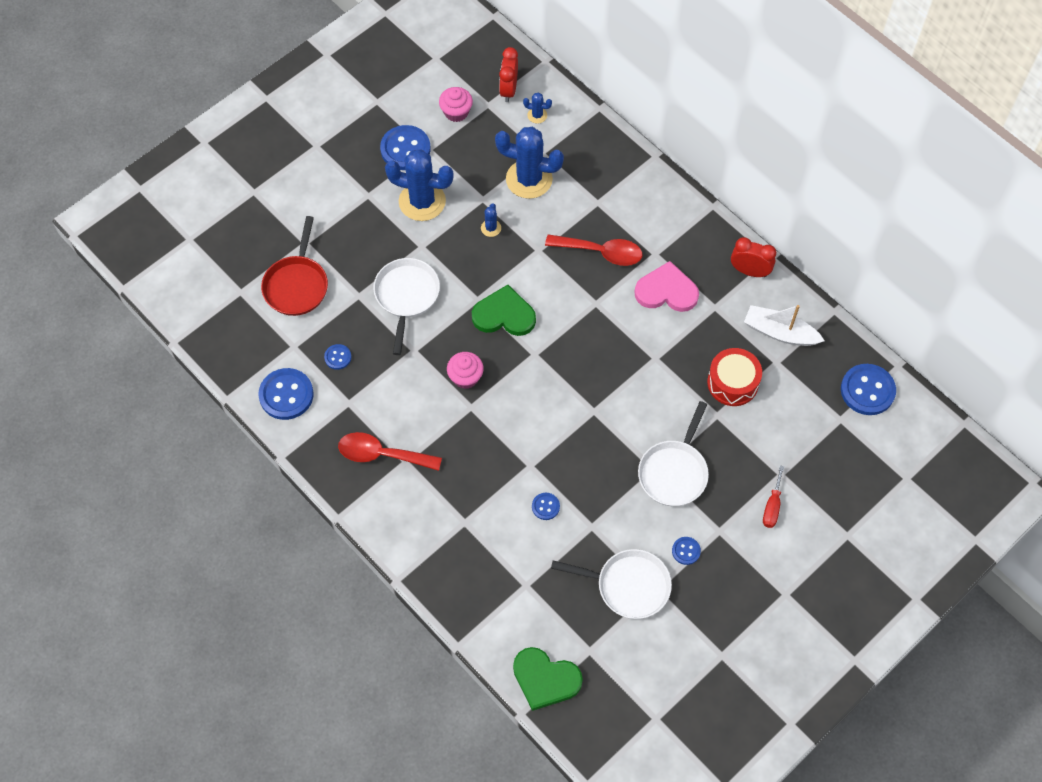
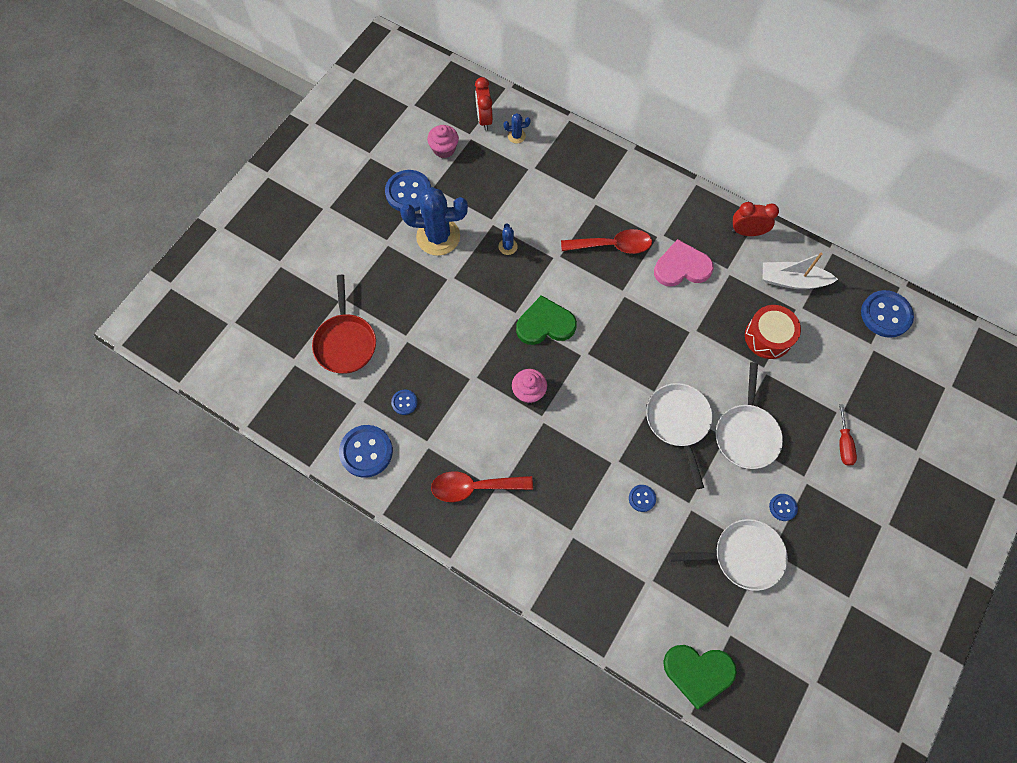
camera: 15 degrees left, 5 degrees up
(406, 296) = (451, 328): white pan -> white pan (678, 422)
(529, 179) = (527, 194): blue cactus -> none

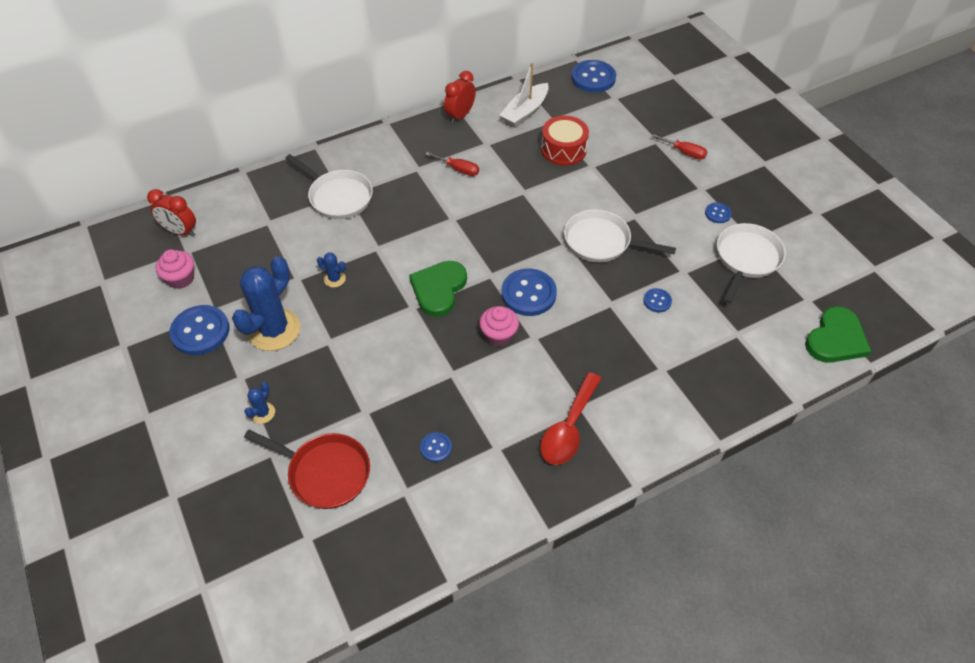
camera: 60 degrees left, 15 degrees down
(366, 451) = (467, 511): blue button -> blue button (528, 294)
(516, 136) = (223, 216): blue cactus -> blue cactus (263, 413)
(613, 245) = (400, 203): red spoon -> none
(681, 267) = (458, 169): pink heart -> red screwdriver
(746, 434) = (640, 204): white pan -> white pan (338, 197)

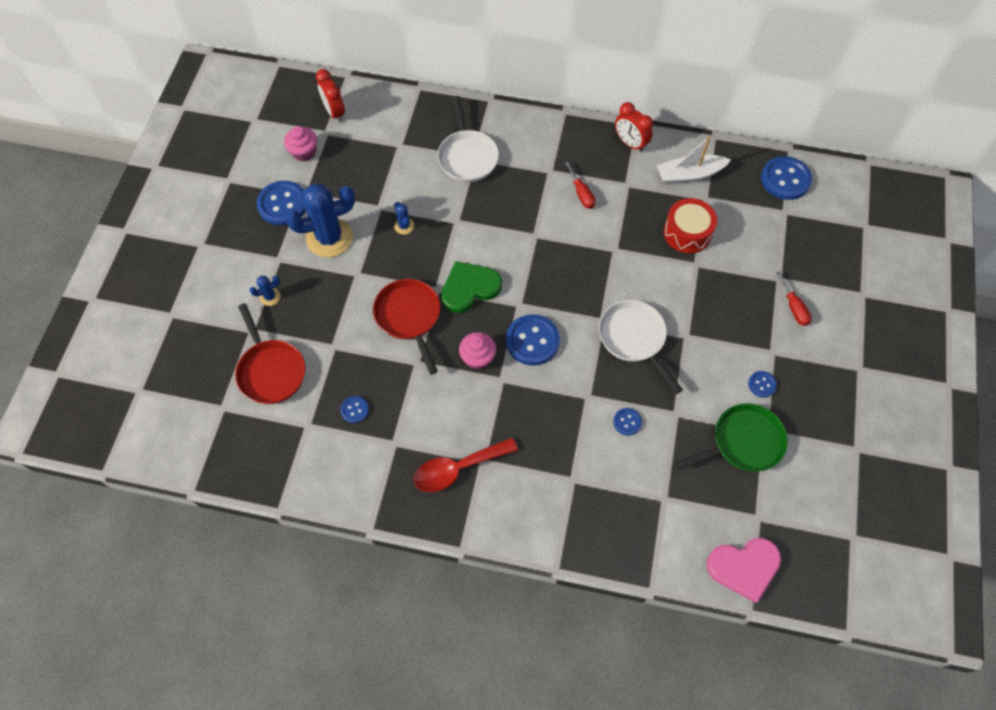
camera: 40 degrees right, 10 degrees up
(410, 344) = (409, 317): none -> red pan
(460, 116) = (630, 143): red clock -> red clock turned 120 degrees counterclockwise
(746, 259) = (742, 442): white pan -> green pan
(835, 339) = (744, 567): green heart -> pink heart

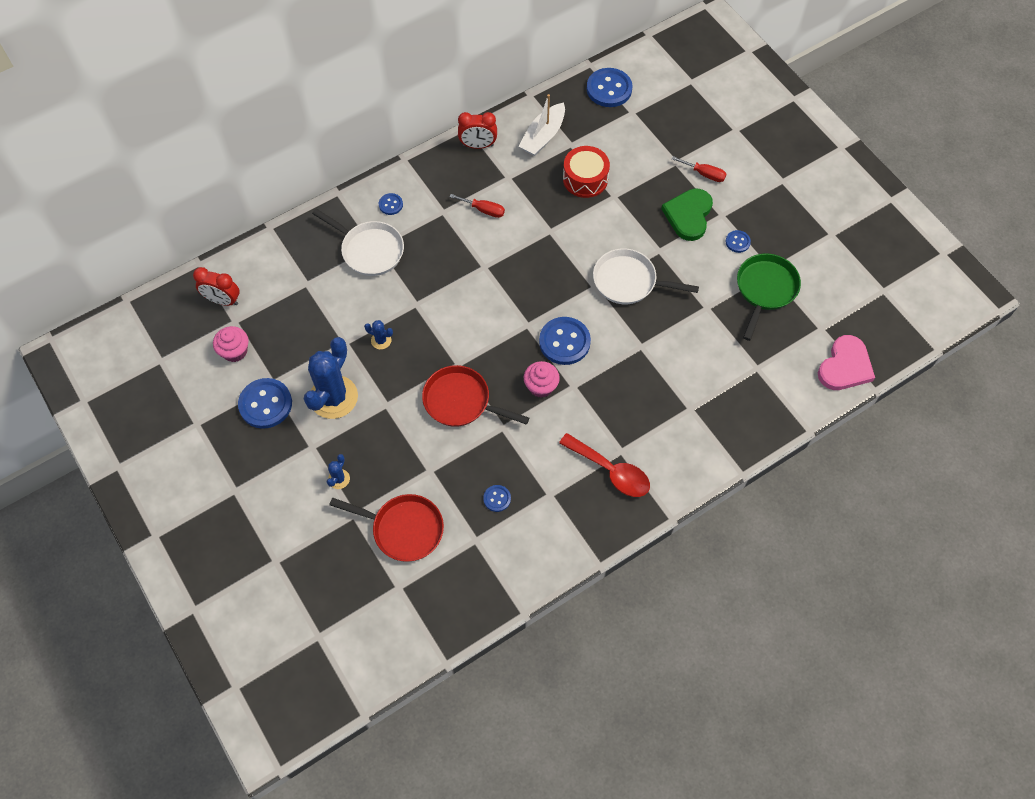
camera: 45 degrees left, 0 degrees up
(457, 469) = (611, 471): red spoon -> red spoon turned 75 degrees counterclockwise
(469, 288) = (480, 343): green heart -> green heart (688, 215)
(627, 422) = (683, 340): blue button -> blue button (390, 205)

